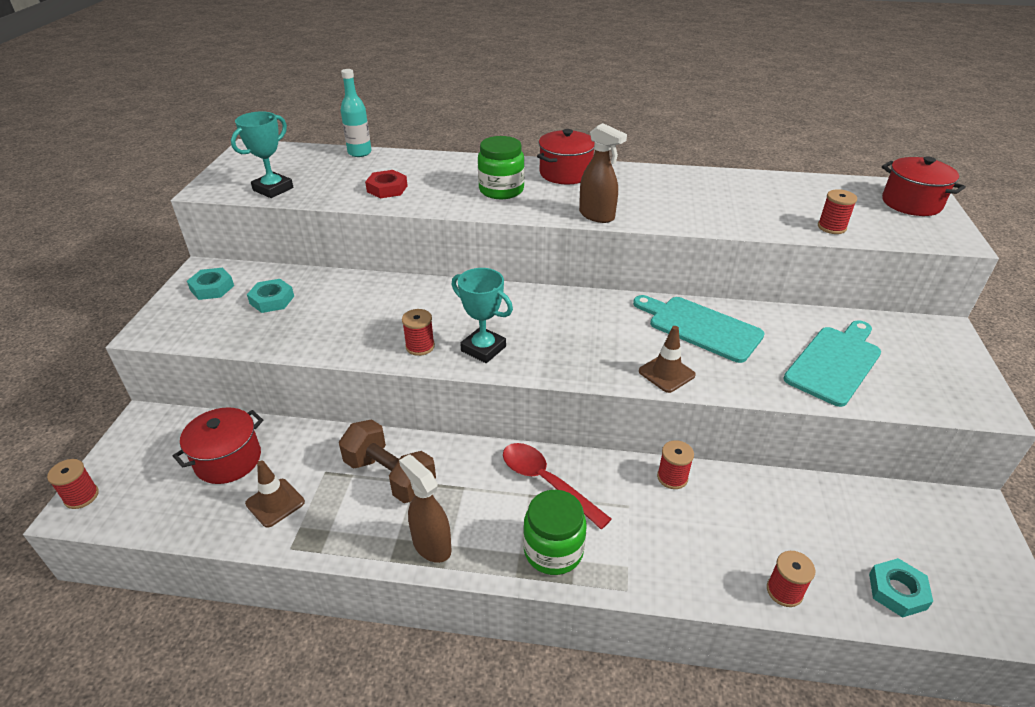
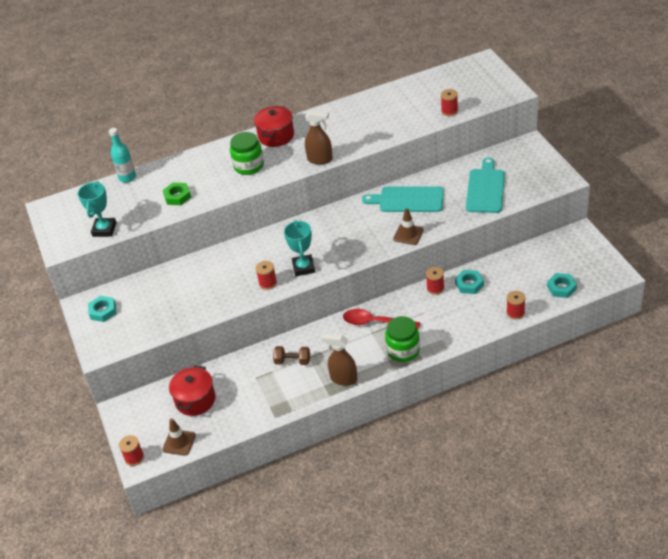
camera: 25 degrees left, 5 degrees up
(272, 300) = (150, 300): turquoise nut -> turquoise nut (469, 284)
(275, 503) = (245, 404): brown traffic cone -> brown traffic cone (179, 442)
(387, 189) = (177, 196): red nut -> green nut
(390, 476) = (292, 361): brown dumbbell -> brown dumbbell, size x0.61
(483, 349) = (303, 267): turquoise trophy -> turquoise trophy turned 75 degrees clockwise
(911, 203) = (481, 74): red pot -> none

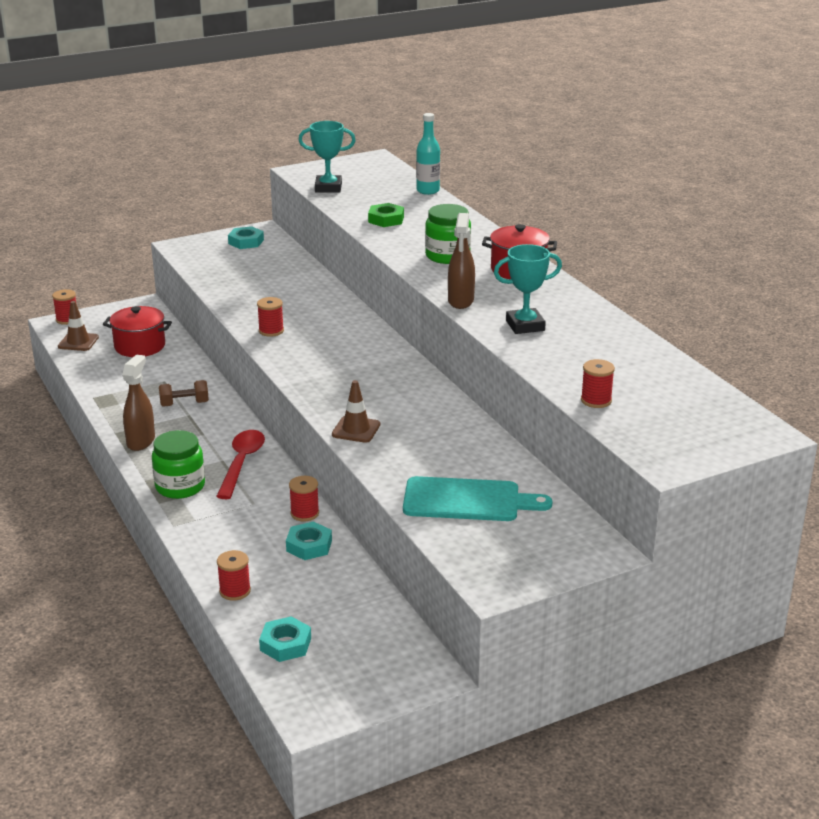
camera: 80 degrees right, 15 degrees down
(292, 361) = (184, 404): brown dumbbell -> brown dumbbell turned 75 degrees clockwise
(303, 267) = (297, 353): turquoise trophy -> turquoise trophy (525, 325)
(408, 200) = (440, 428): turquoise cutting board -> none

